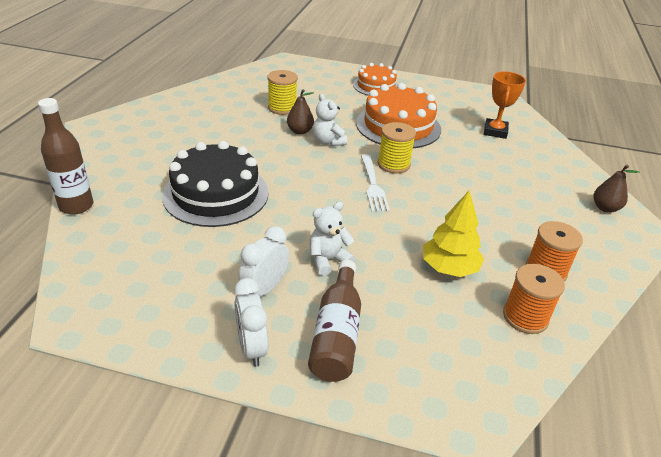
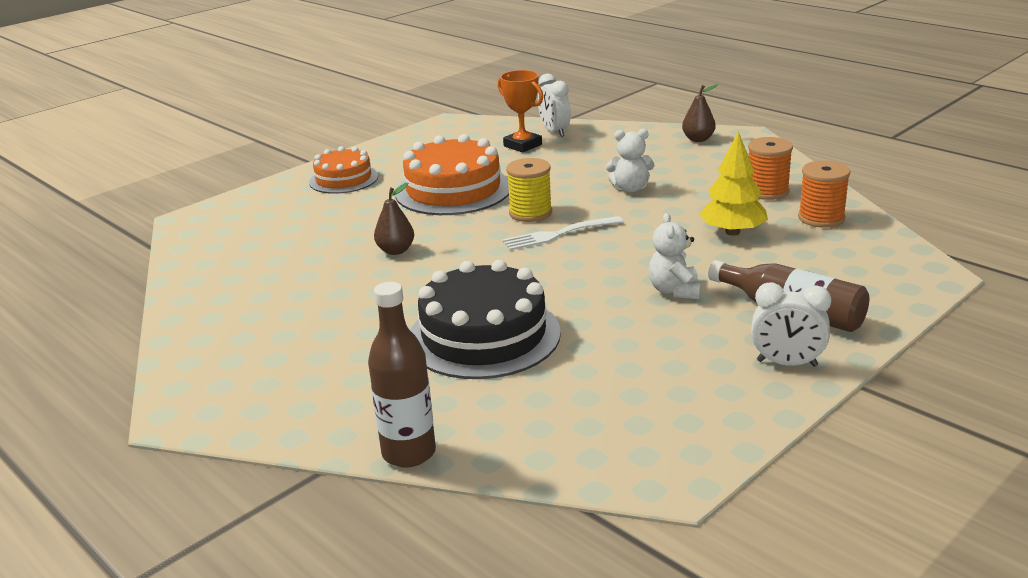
camera: 55 degrees left, 10 degrees down
(265, 289) = (697, 338): white clock -> white clock (554, 131)
(282, 108) = (321, 250): yellow spool -> none
(328, 142) = (441, 239): white teddy bear -> white teddy bear (630, 188)
(372, 185) = (559, 234): white fork -> white fork turned 135 degrees clockwise

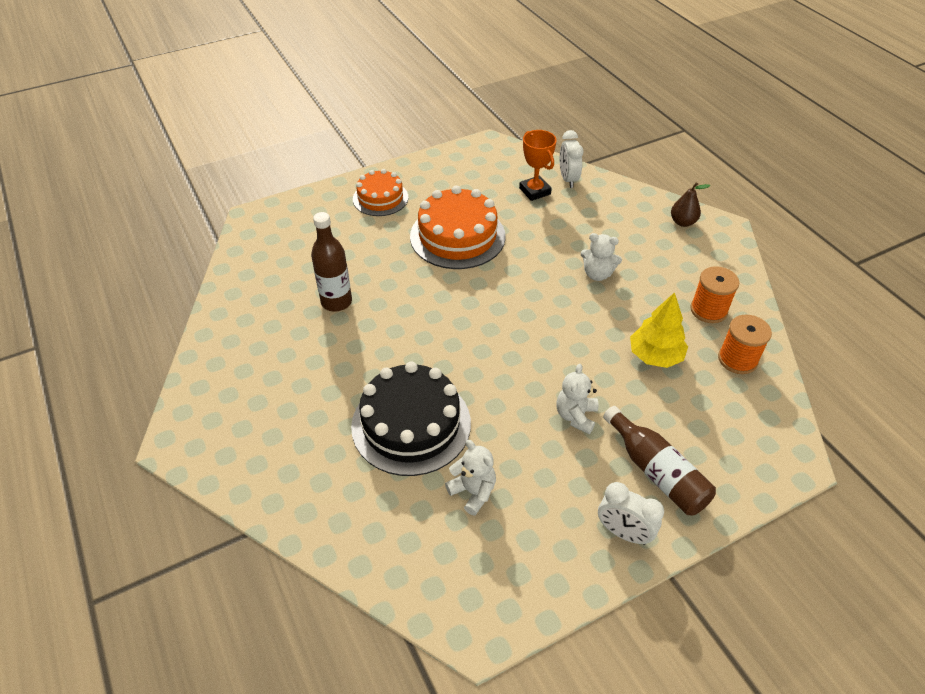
camera: 15 degrees right, 20 degrees up
(396, 251) = (386, 301): brown pear -> none
(409, 453) = (310, 538): brown bottle -> brown bottle (336, 302)
(530, 213) = (505, 283): yellow spool -> none
(559, 234) = (516, 317): white fork -> none
(592, 371) = (473, 492): none -> white teddy bear

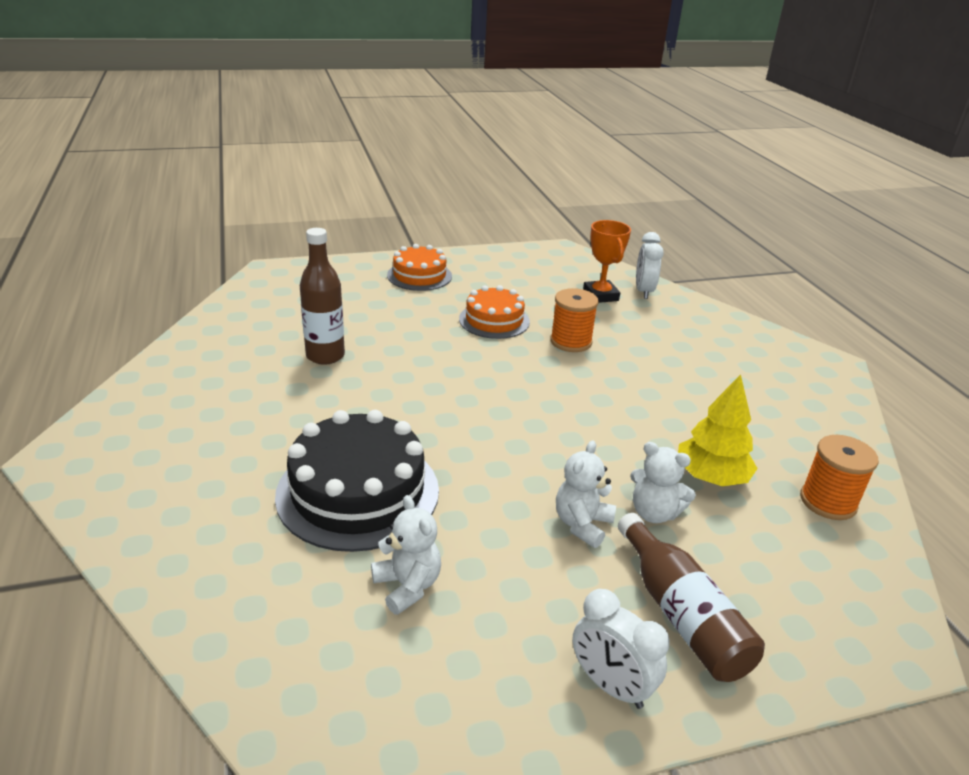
camera: 10 degrees right, 15 degrees down
(457, 236) = (494, 320): orange cake -> orange cake, size x0.61
(597, 274) = (655, 381): white teddy bear -> white teddy bear (654, 513)
(682, 222) = (777, 349): brown pear -> none
(708, 310) = (795, 441): orange spool -> orange spool (571, 341)

